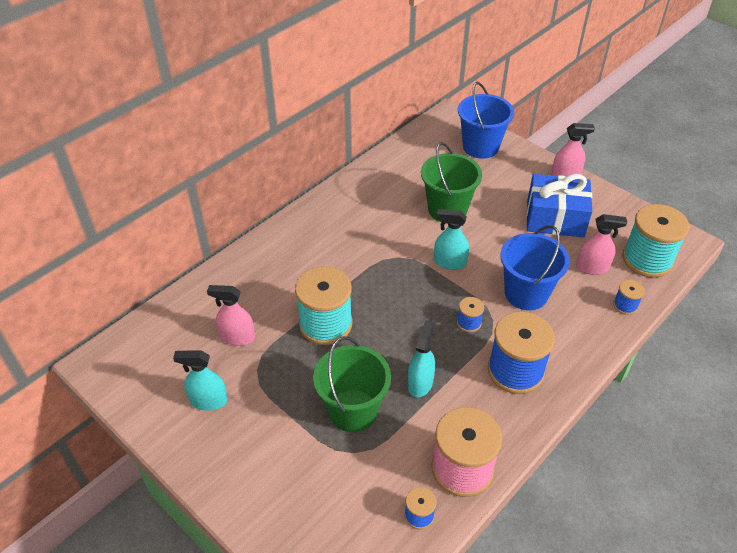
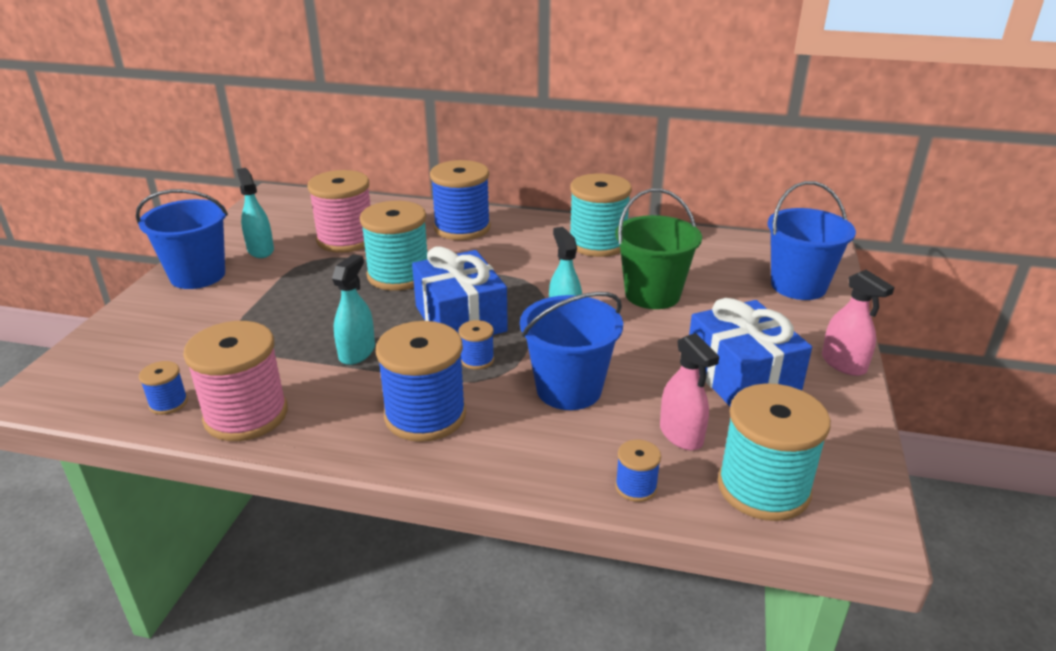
camera: 60 degrees right, 15 degrees down
(221, 458) = (198, 275): none -> blue bucket
(237, 337) = (346, 239): pink spray bottle -> pink spool
(278, 261) = (462, 228): none -> blue spool
(353, 410) = (292, 323): green bucket -> none
(362, 202) = (597, 243): none -> turquoise spool
(413, 312) = (460, 318): none -> blue gift
(420, 383) = (357, 352): turquoise spray bottle -> turquoise spray bottle turned 60 degrees counterclockwise

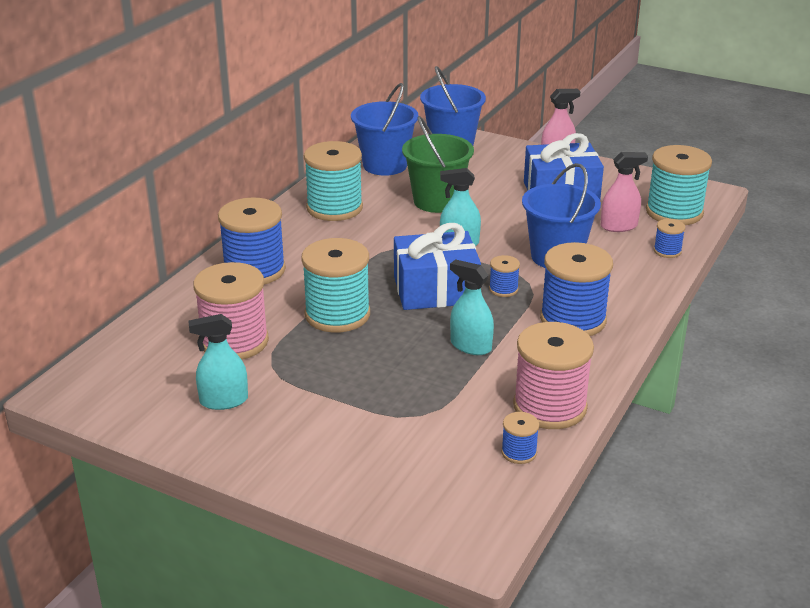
camera: 75 degrees left, 0 degrees up
(198, 275) = (263, 446): blue bucket -> blue bucket (385, 165)

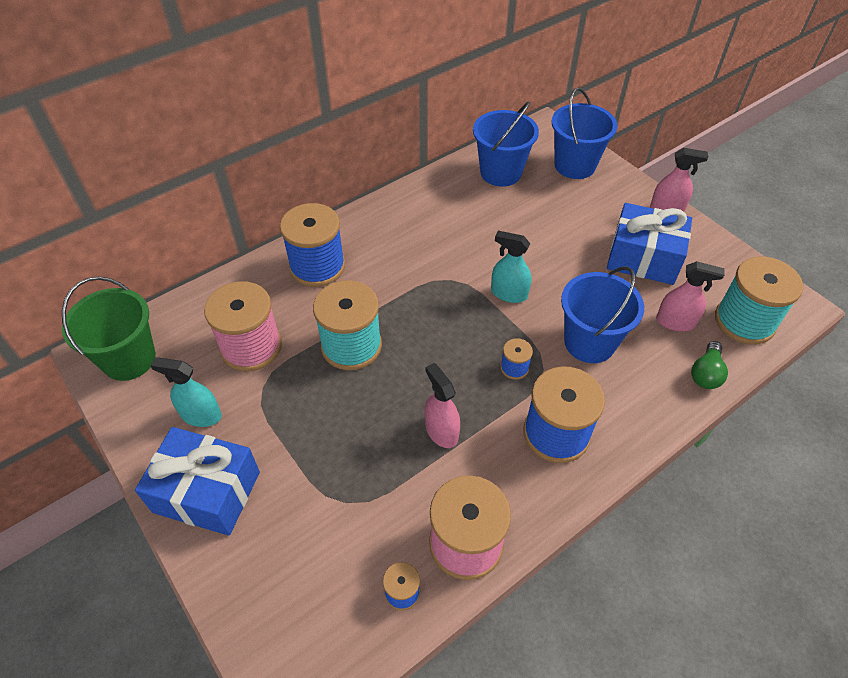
camera: 25 degrees right, 20 degrees up
(334, 208) = (426, 212): turquoise spool -> none
(435, 290) = (453, 346): blue gift -> blue gift (207, 492)
(437, 201) = (520, 232): green bucket -> green bucket (129, 359)
(470, 346) = (441, 431): turquoise spray bottle -> pink spray bottle
(667, 251) = (706, 373): blue spool -> green light bulb

